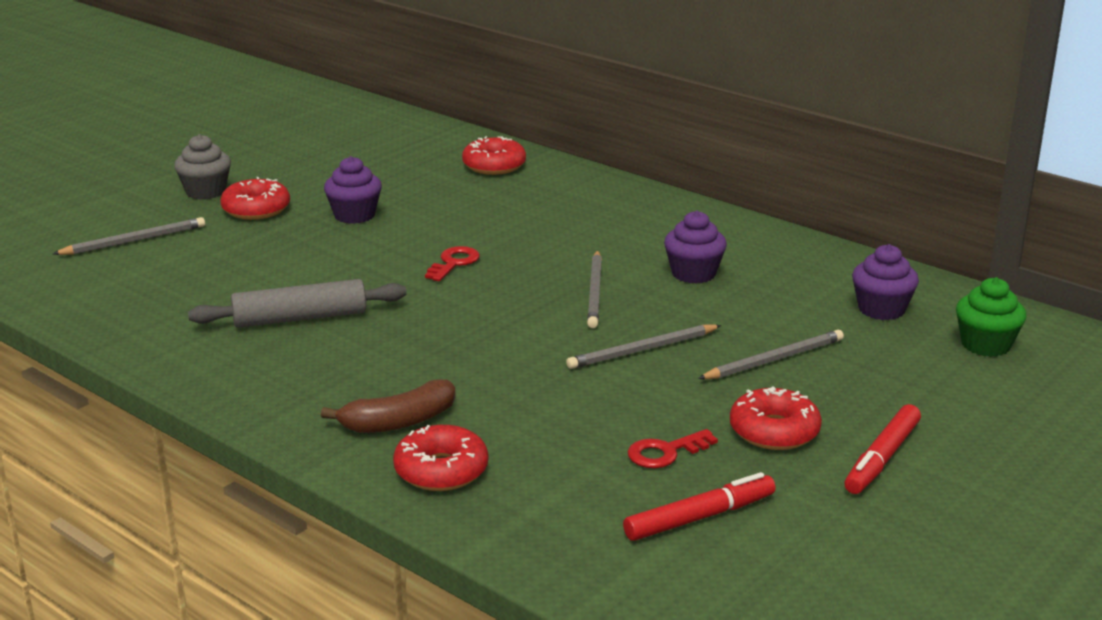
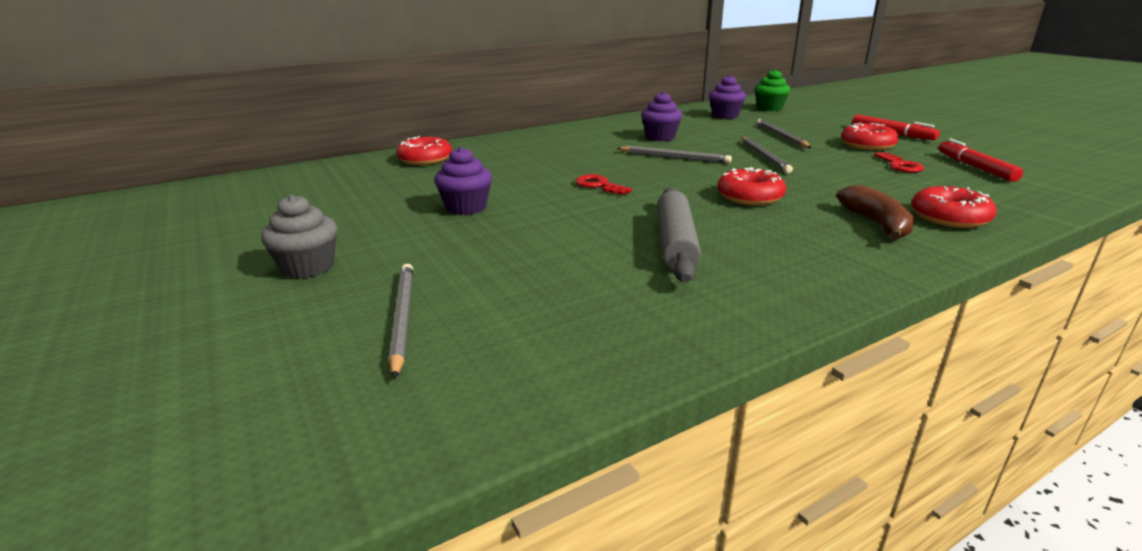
camera: 70 degrees left, 0 degrees up
(256, 209) = (397, 245): red donut -> red donut (749, 197)

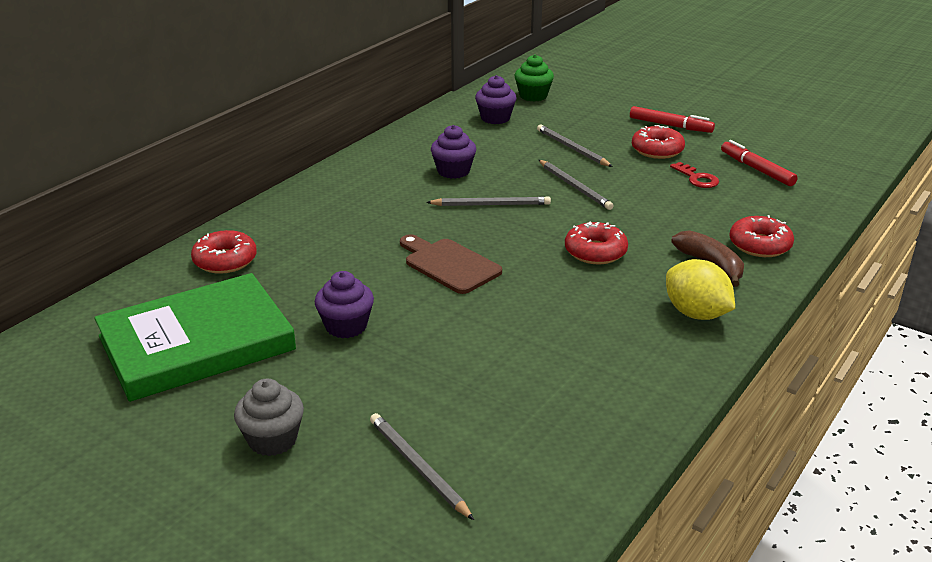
camera: 25 degrees left, 5 degrees up
(341, 198) = (196, 343): none -> green book
(599, 185) = (449, 264): red key -> brown cutting board
(675, 243) = (571, 327): grey rolling pin -> none
(832, 257) = (696, 314): none -> yellow lemon

